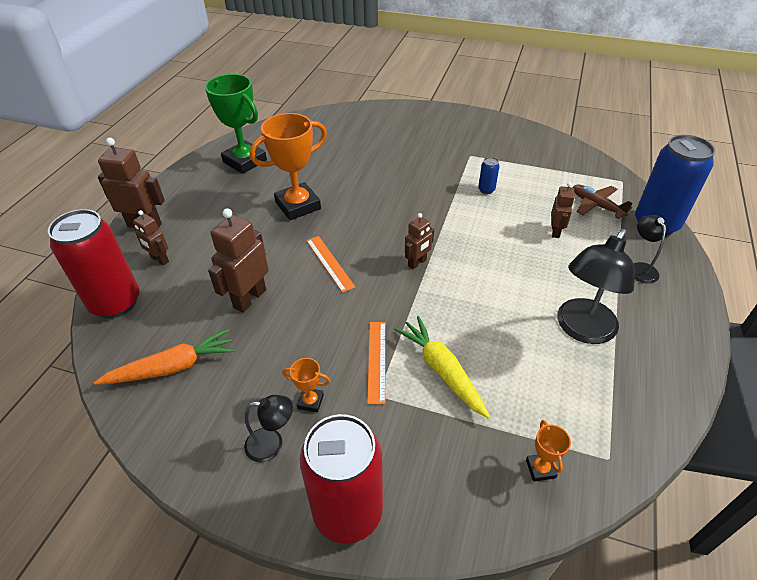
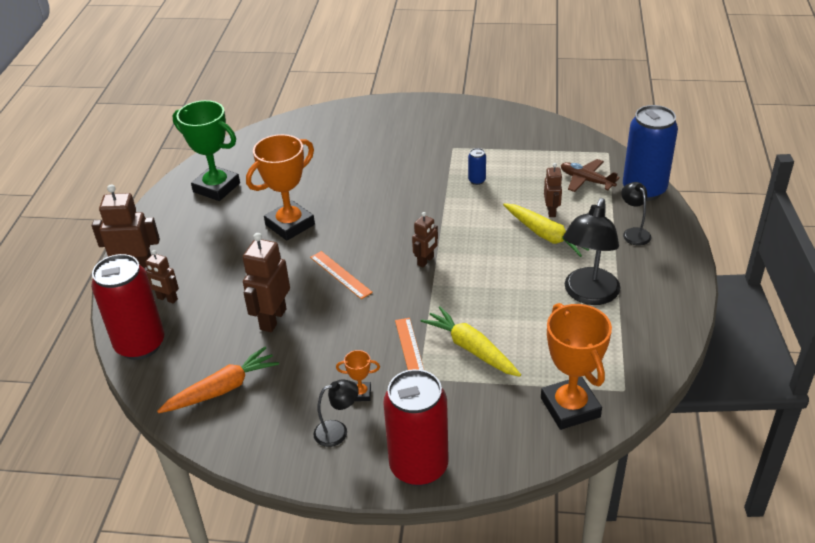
camera: 10 degrees left, 5 degrees down
(540, 469) = (570, 407): orange trophy -> orange trophy, size x2.25
(546, 256) = (546, 235): none -> yellow carrot

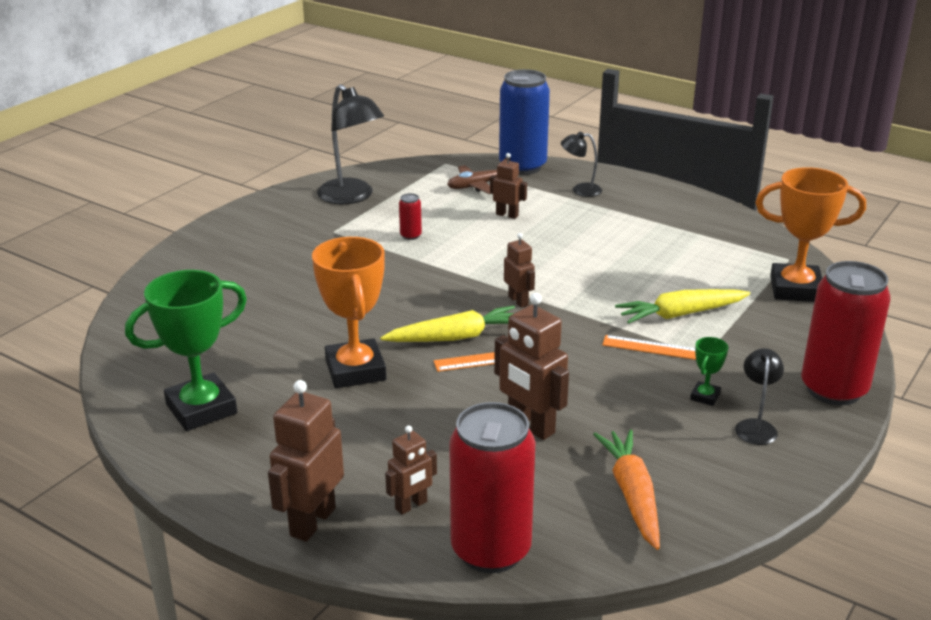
camera: 65 degrees left, 10 degrees down
(361, 393) = (705, 396): orange trophy -> green trophy
(477, 180) = (410, 236): blue can -> red can
(546, 235) = (542, 228): yellow carrot -> yellow carrot (455, 337)
(588, 295) = (649, 235): black lamp -> black lamp (352, 197)

